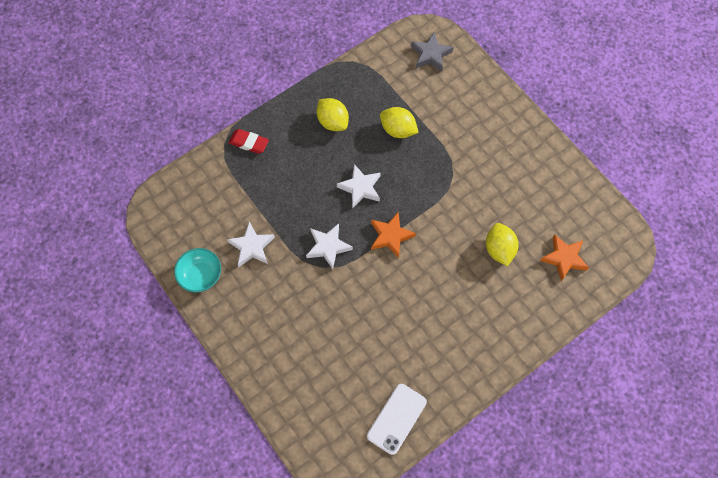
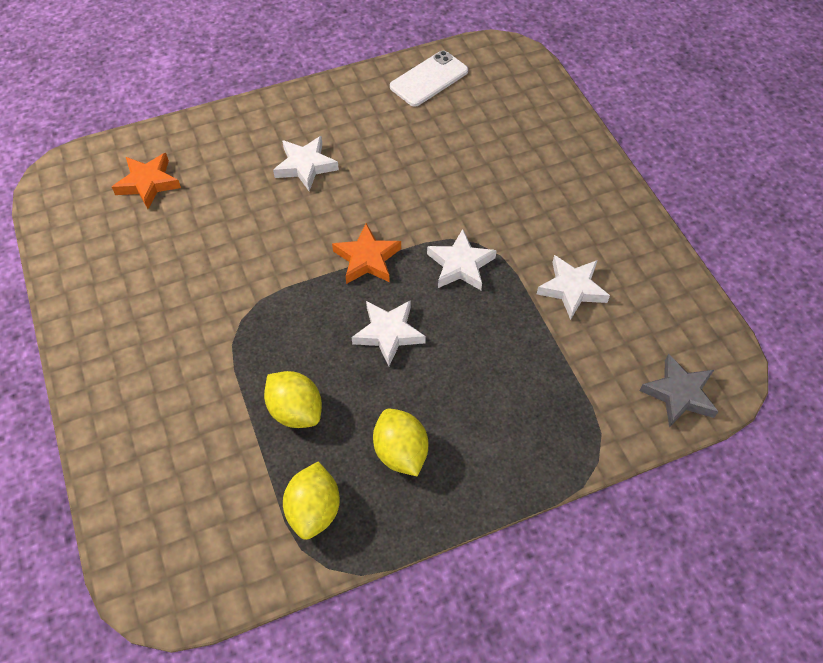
camera: 165 degrees left, 10 degrees down
(200, 275) = (651, 269): turquoise bowl -> none
(249, 143) = (555, 449): red eraser -> none
(430, 54) = (176, 542): grey star -> grey star (679, 394)
(461, 302) = (305, 166): none -> white star
(499, 249) = (226, 211): yellow lemon -> yellow lemon (314, 510)

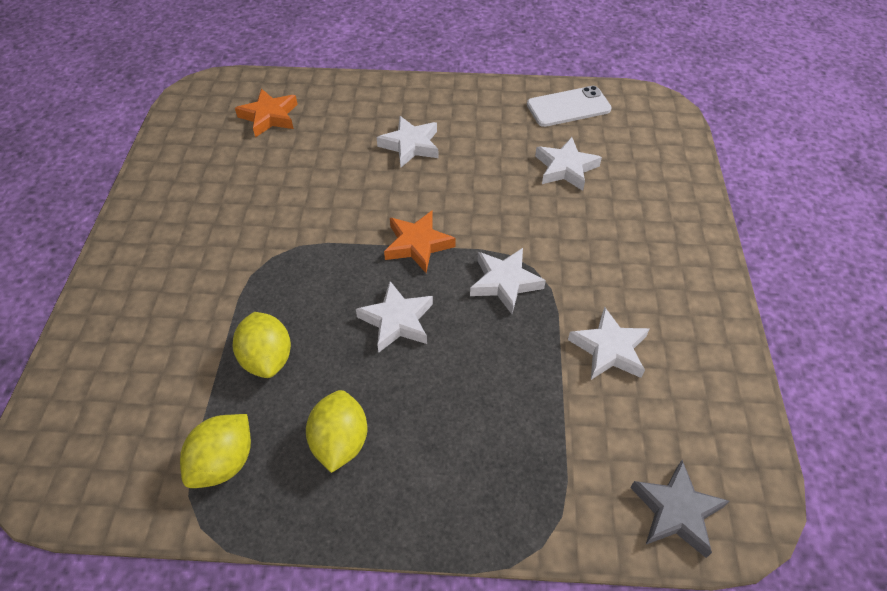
camera: 25 degrees right, 5 degrees down
(457, 140) = (565, 168): none -> white star

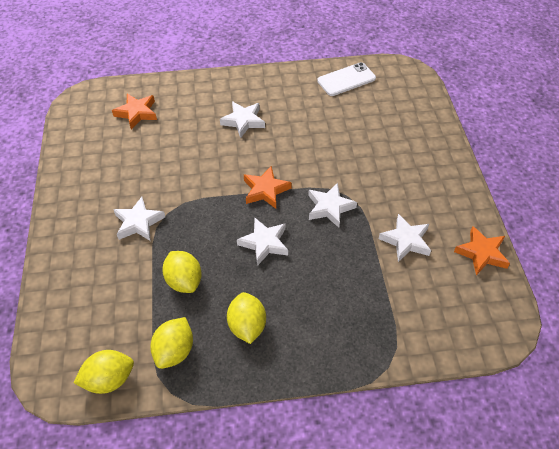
camera: 10 degrees left, 0 degrees up
(118, 489) = (109, 379): none -> yellow lemon
(565, 168) = (353, 124): white star -> white star (138, 222)
(676, 511) = (465, 333): grey star -> none
(725, 387) = (481, 253): none -> orange star

